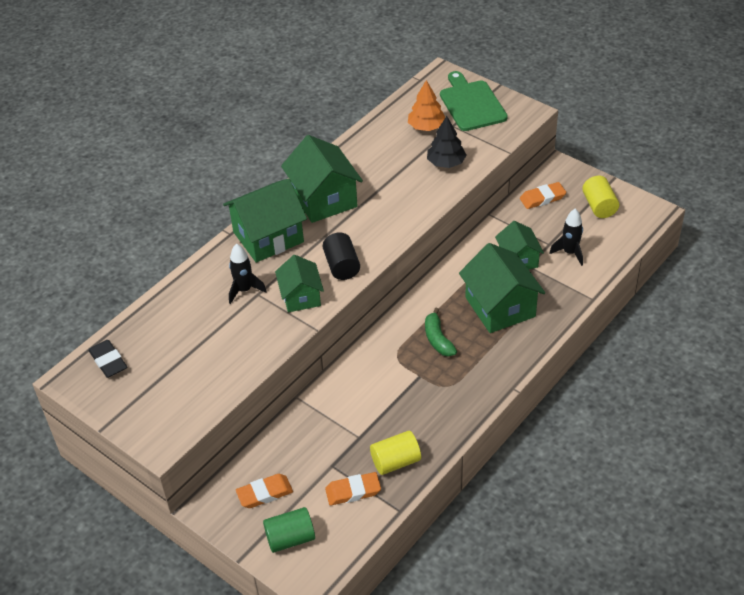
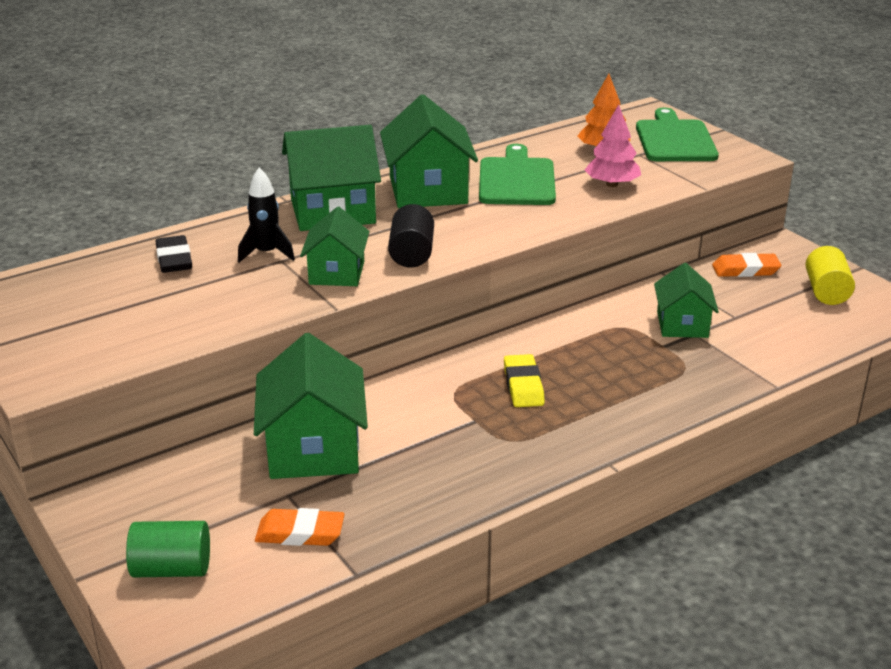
camera: 15 degrees right, 15 degrees down
(108, 361) = (41, 287): black eraser -> black eraser (174, 259)
(265, 493) = (172, 505): orange eraser -> none
(380, 173) = (516, 180): none -> green cutting board
(395, 461) = (384, 512): yellow cylinder -> none
(438, 339) = (523, 385): green banana -> yellow eraser
(446, 163) = (612, 184): black tree -> pink tree
(500, 307) = (632, 369): green house -> green house (313, 448)
(570, 253) = (762, 331): black rocket -> none

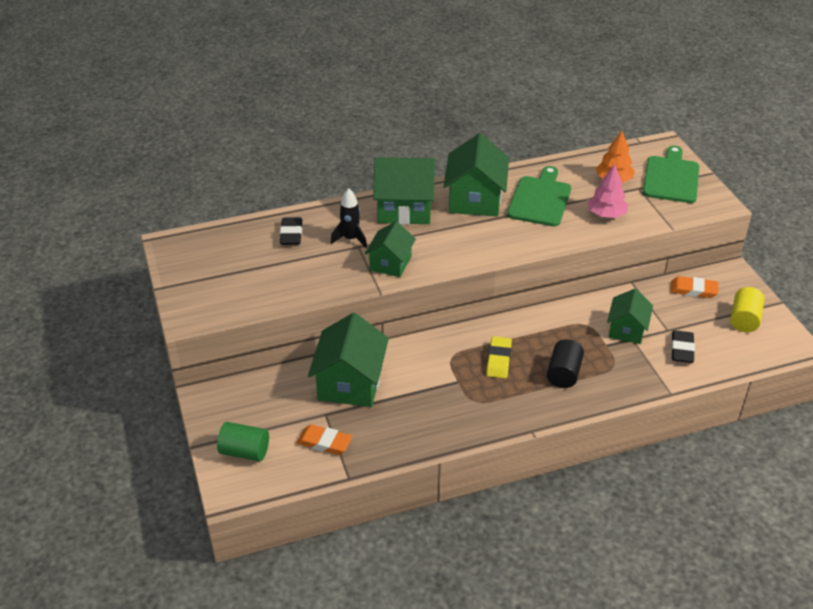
camera: 15 degrees right, 10 degrees up
(411, 254) = (444, 255): black cylinder -> black cylinder (563, 374)
(765, 335) = (682, 349): none -> black eraser

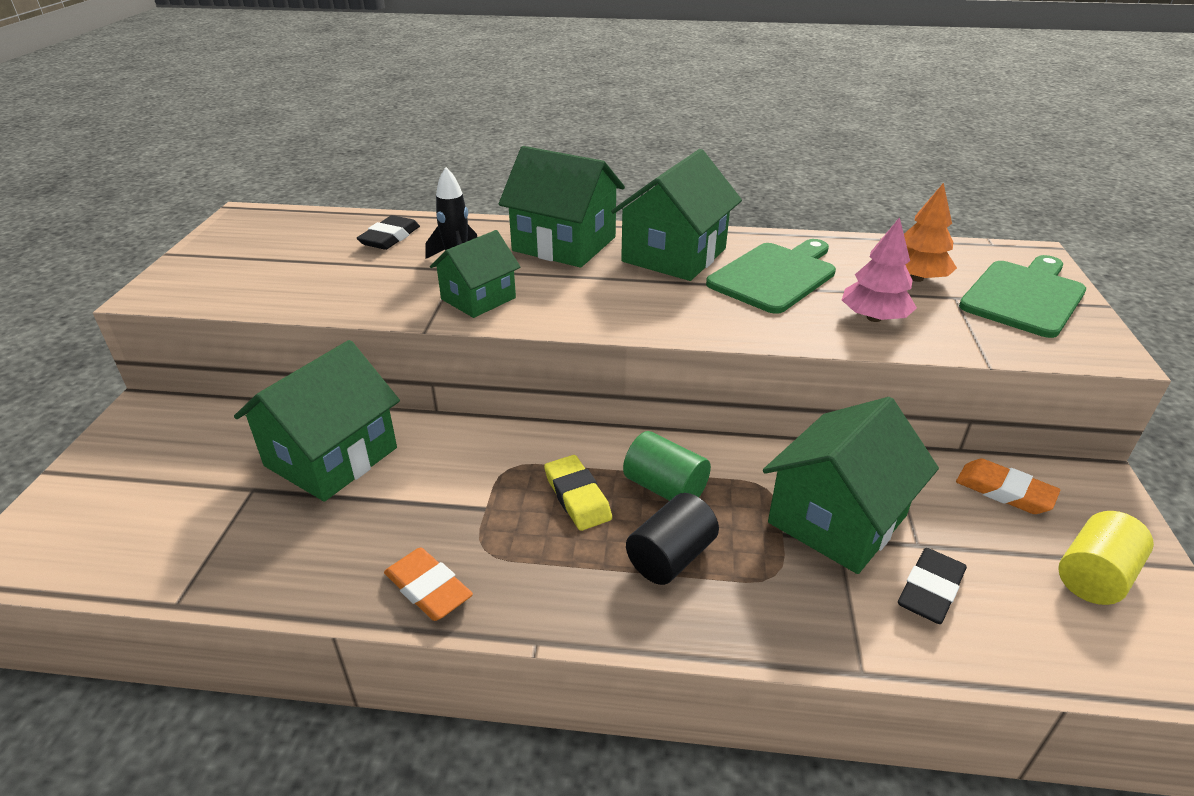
camera: 25 degrees right, 5 degrees down
(245, 452) = (93, 503): green cylinder -> green cylinder (665, 488)
(324, 442) = (205, 531): orange eraser -> orange eraser (428, 588)
(498, 360) = (577, 497): yellow eraser -> yellow eraser turned 60 degrees counterclockwise
(627, 329) = (837, 519): green house -> green house, size x1.62

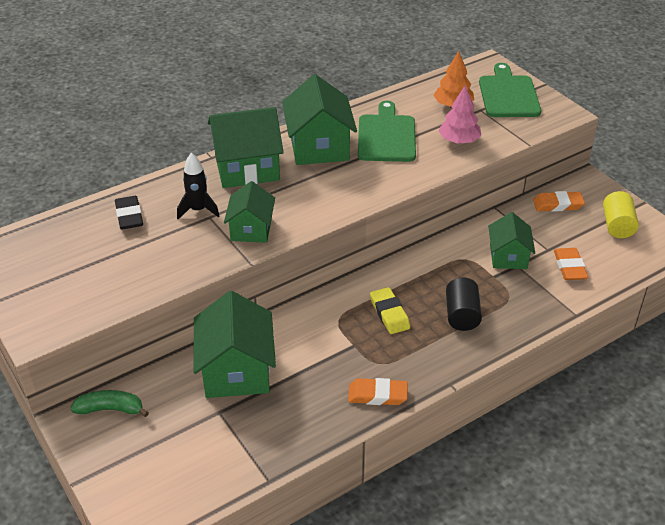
camera: 40 degrees left, 5 degrees up
(179, 422) = (111, 409): none -> green banana
(577, 497) = (389, 313): yellow eraser -> yellow eraser turned 45 degrees clockwise
(665, 488) = (423, 285): green cylinder -> none
(837, 519) = (508, 257): green house -> green house, size x0.62
(930, 590) = (569, 267): black eraser -> orange eraser

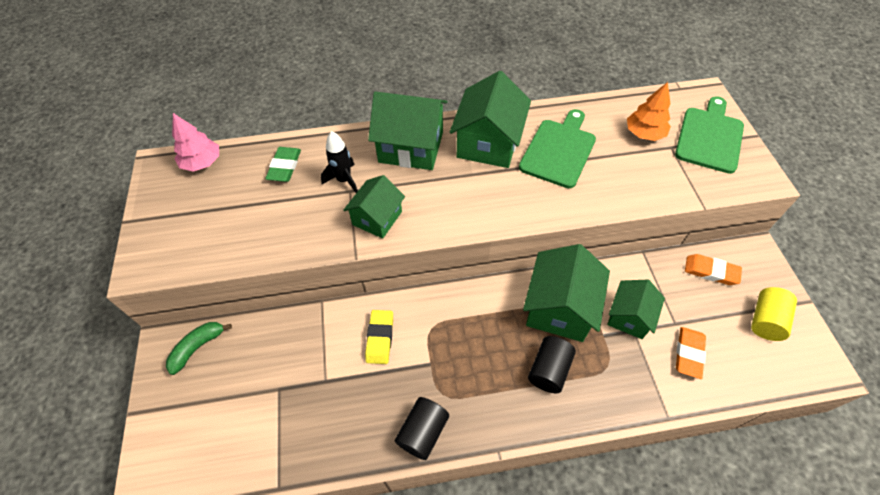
camera: 25 degrees right, 15 degrees up
(111, 409) = (198, 347): green banana -> green banana turned 75 degrees counterclockwise
(129, 216) = (285, 167): black eraser -> green eraser
(236, 371) = (316, 349): green house -> green house (559, 308)
(377, 395) = (423, 432): orange eraser -> black cylinder
(389, 313) = (480, 340): yellow eraser -> yellow eraser (380, 338)
(459, 141) = (629, 178): pink tree -> pink tree (202, 162)

